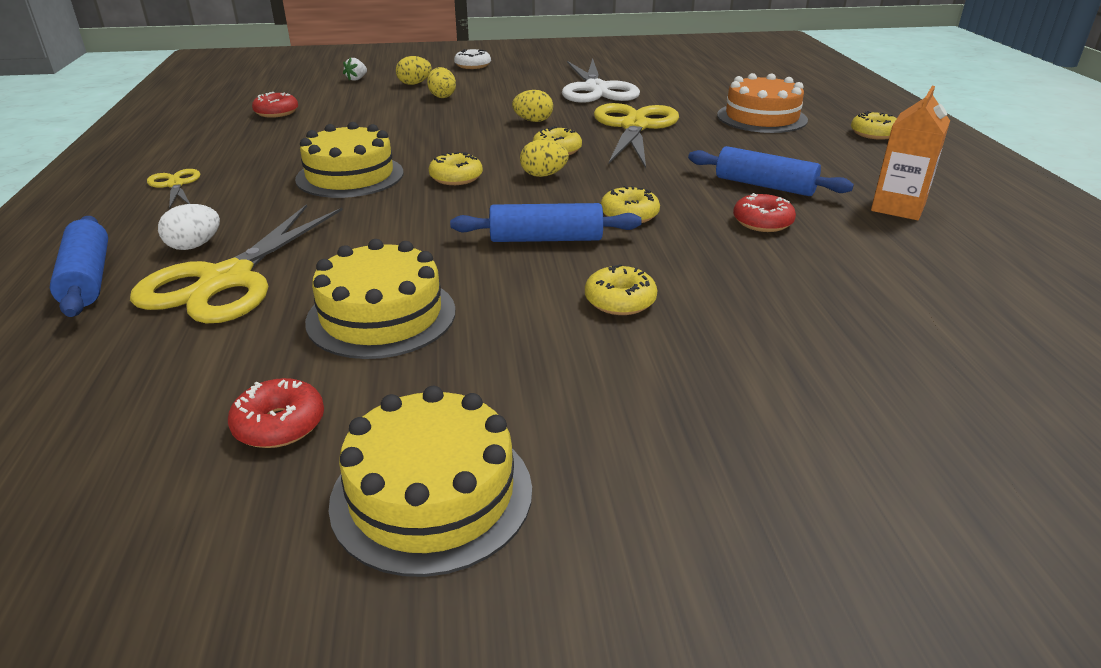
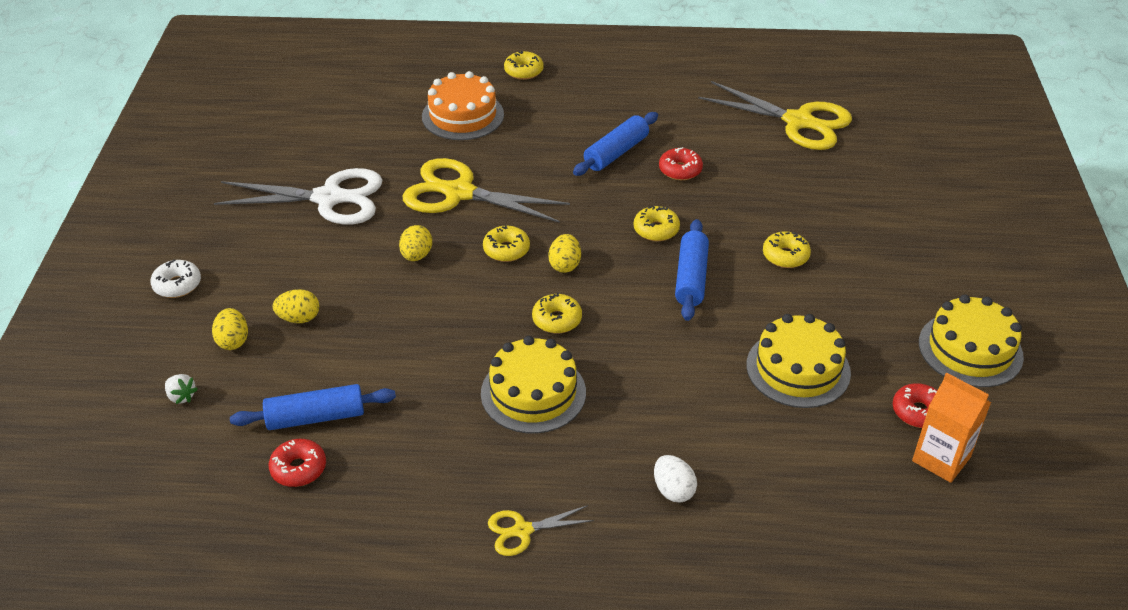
camera: 80 degrees left, 10 degrees up
(88, 279) = (727, 553): blue rolling pin -> blue rolling pin (315, 417)
(227, 279) = (738, 459): yellow scissors -> yellow scissors (798, 122)
(898, 207) = (667, 106): orange carton -> orange carton (941, 459)

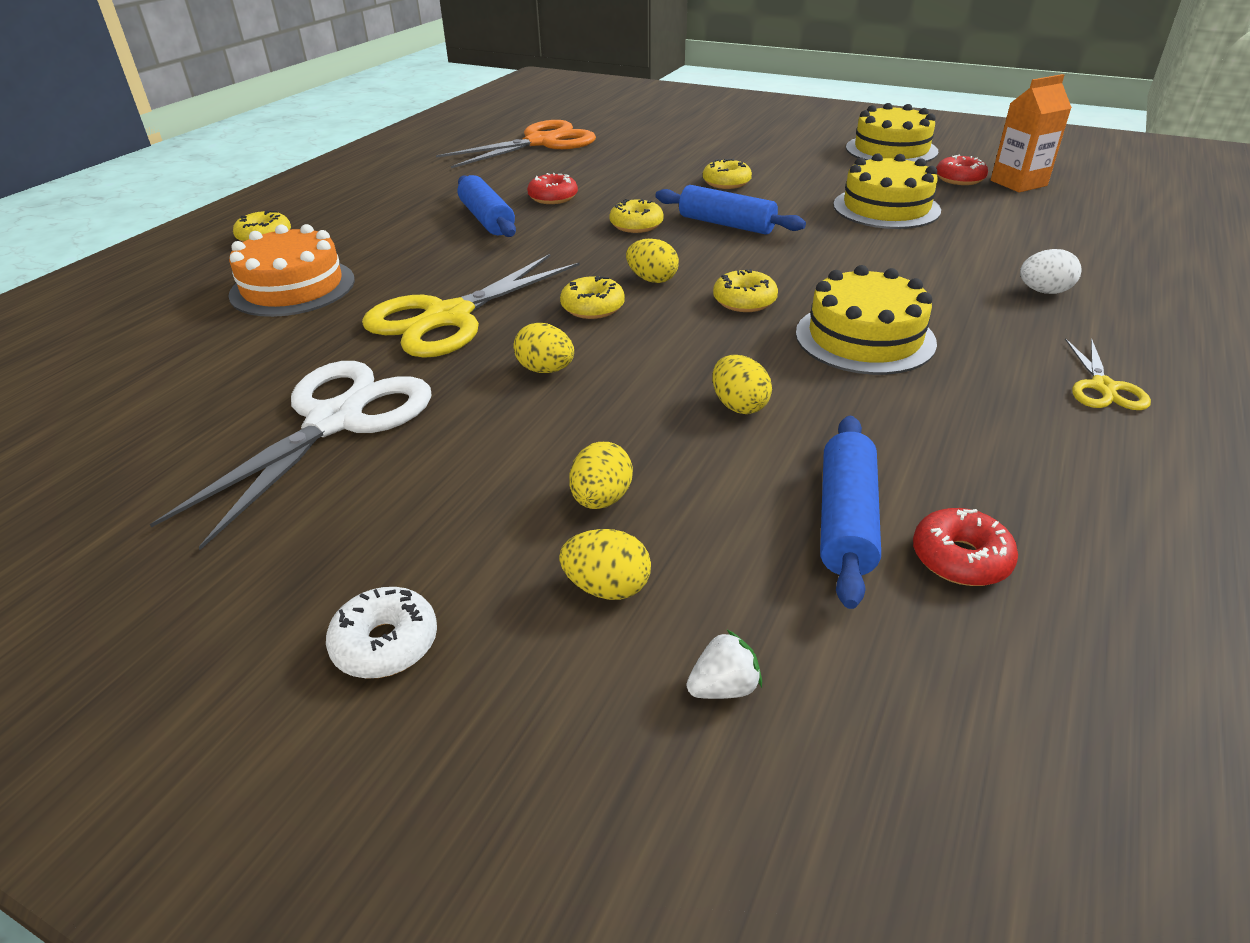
camera: 65 degrees left, 5 degrees down
(413, 349) = (739, 405): none -> yellow egg
(798, 122) = (541, 142): yellow scissors -> orange scissors

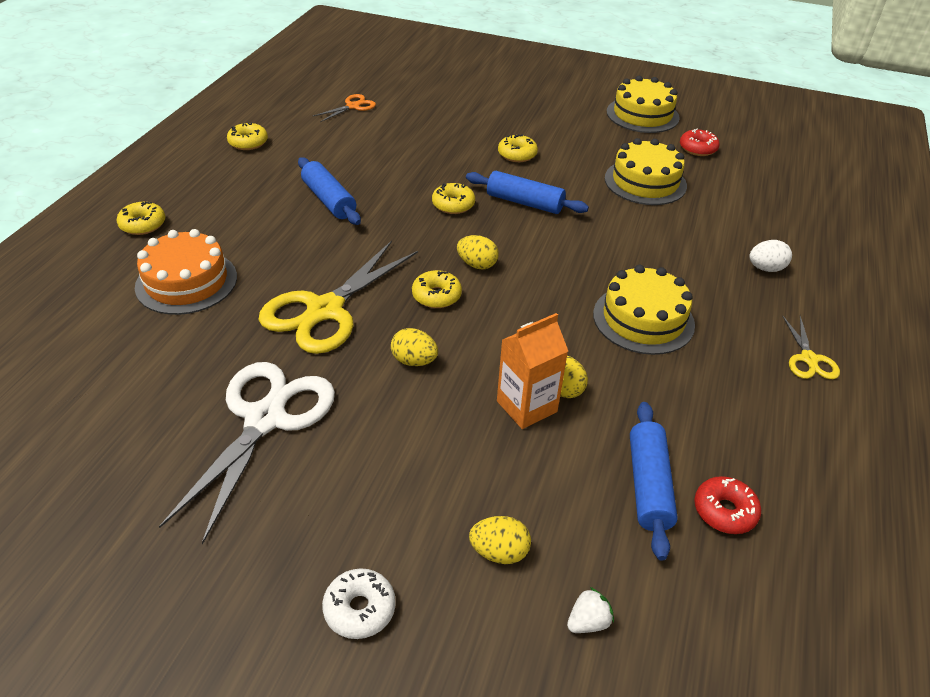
camera: 10 degrees left, 5 degrees up
(541, 142) = (353, 106): orange scissors -> orange scissors, size x0.49
(553, 197) = (378, 174): red donut -> none
(601, 499) = (480, 479): yellow egg -> none
(744, 301) = (551, 285): yellow donut -> yellow donut (248, 142)
(1018, 183) = (742, 153): orange carton -> orange carton (526, 406)

